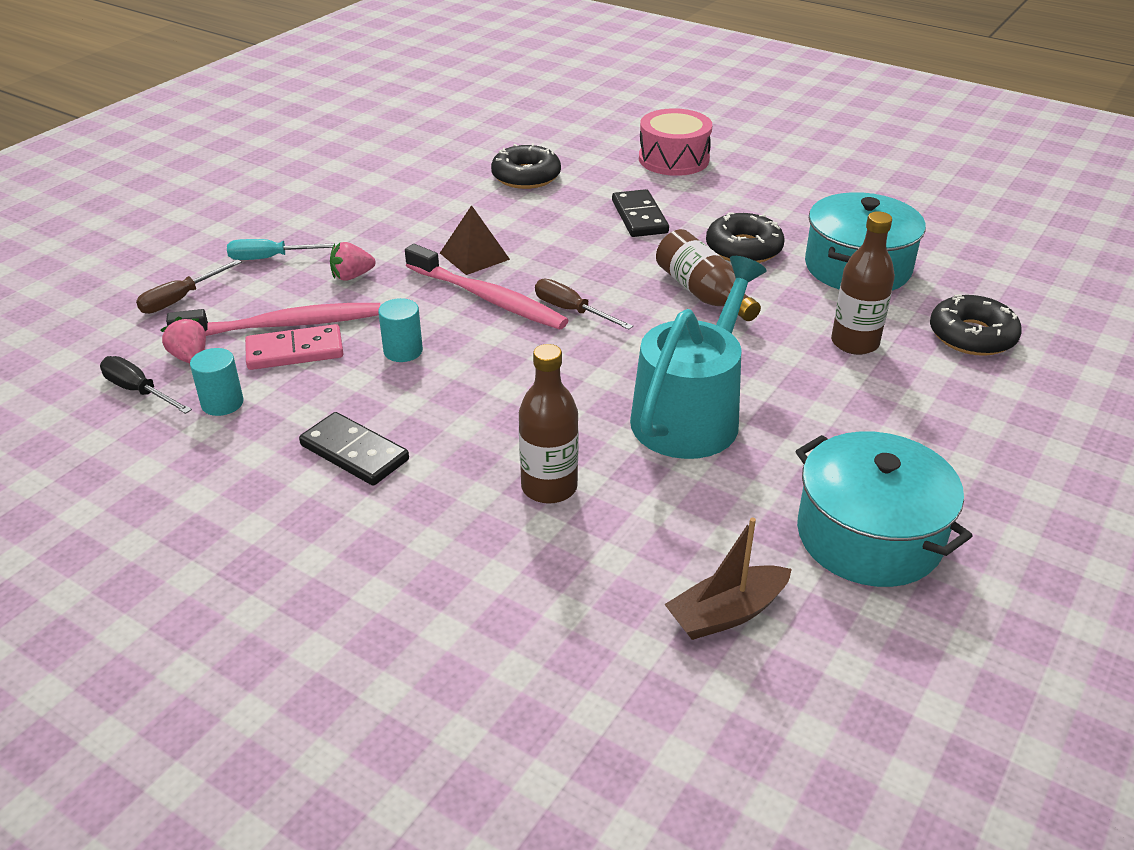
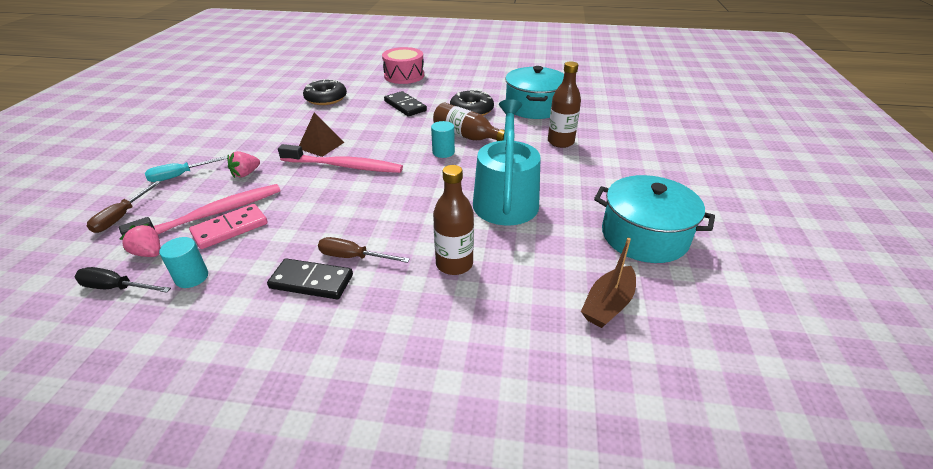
camera: 25 degrees left, 0 degrees up
(403, 351) = (307, 209): turquoise cylinder -> turquoise cylinder (443, 152)
(571, 311) = (399, 161): brown screwdriver -> brown screwdriver (353, 257)
(972, 336) = (611, 126): black donut -> none

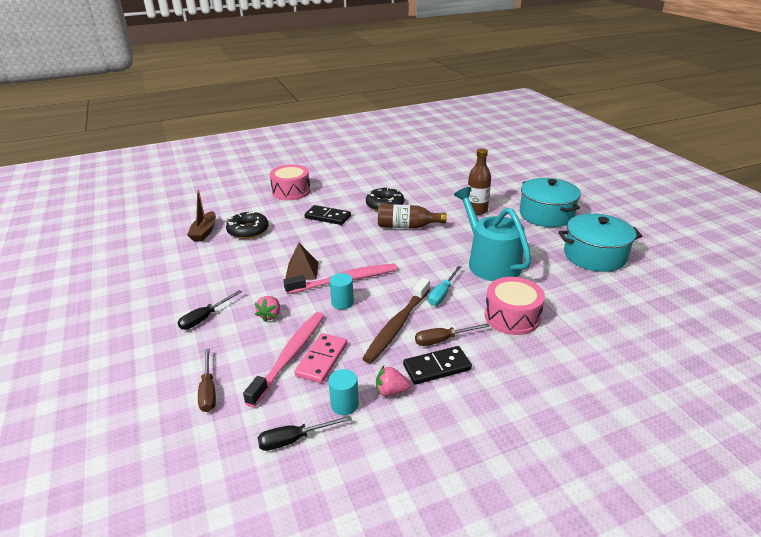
camera: 30 degrees left, 5 degrees down
(149, 253) = (281, 405): pink strawberry -> pink strawberry (391, 391)
(180, 176) = (210, 339): turquoise screwdriver -> turquoise screwdriver (442, 294)
(200, 157) = (205, 318): none -> black screwdriver
(331, 225) = (397, 325): none -> brown toothbrush
(443, 152) = (406, 244): turquoise cylinder -> turquoise cylinder (342, 302)
(454, 264) = (512, 316): brown bottle -> pink drum
(534, 107) = (427, 189): turquoise pot -> turquoise pot (546, 214)
(608, 304) = (621, 303): brown boat -> brown boat (204, 232)

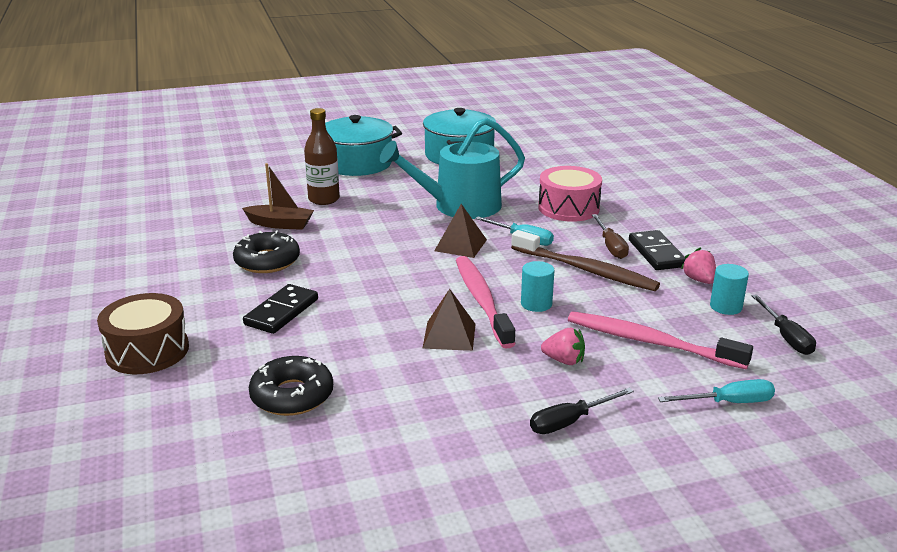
camera: 85 degrees left, 5 degrees down
(204, 232) = (272, 453): brown boat -> brown boat (280, 224)
(205, 318) = (570, 422): black screwdriver -> black screwdriver turned 105 degrees clockwise
(208, 391) = (729, 402): brown screwdriver -> turquoise screwdriver
(291, 191) = (147, 351): pink drum -> brown drum
(322, 360) = (655, 320): pink domino -> none
(391, 391) = (699, 280): pink strawberry -> pink strawberry turned 150 degrees clockwise
(407, 226) = (347, 248): brown bottle -> none
(424, 267) = (460, 245): none -> brown pyramid

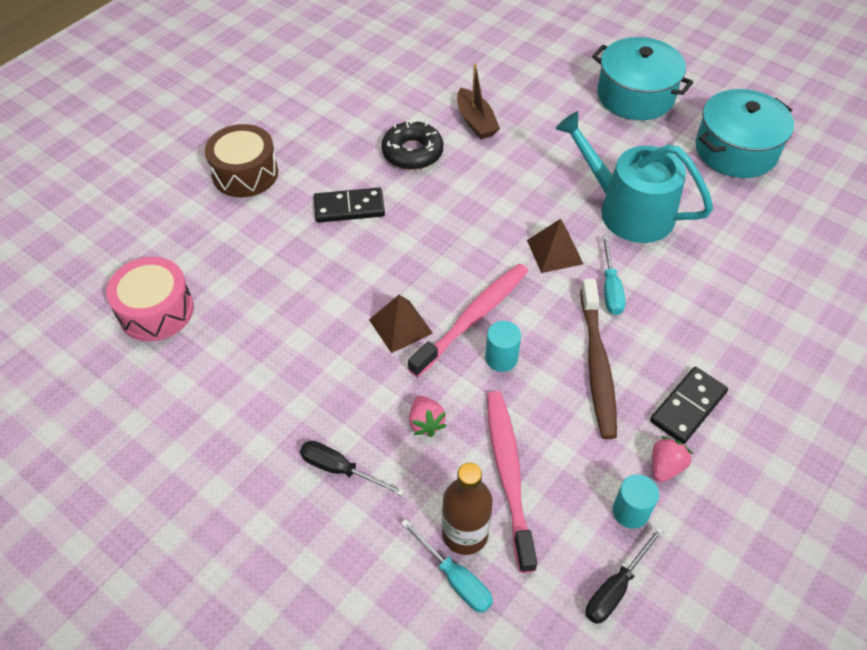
camera: 55 degrees right, 25 degrees up
(292, 395) = (251, 282): black donut -> none
(324, 199) = (544, 119): brown bottle -> brown bottle (465, 534)
(568, 208) = (713, 291): pink drum -> pink drum (156, 311)
(610, 246) = (664, 362): brown screwdriver -> none

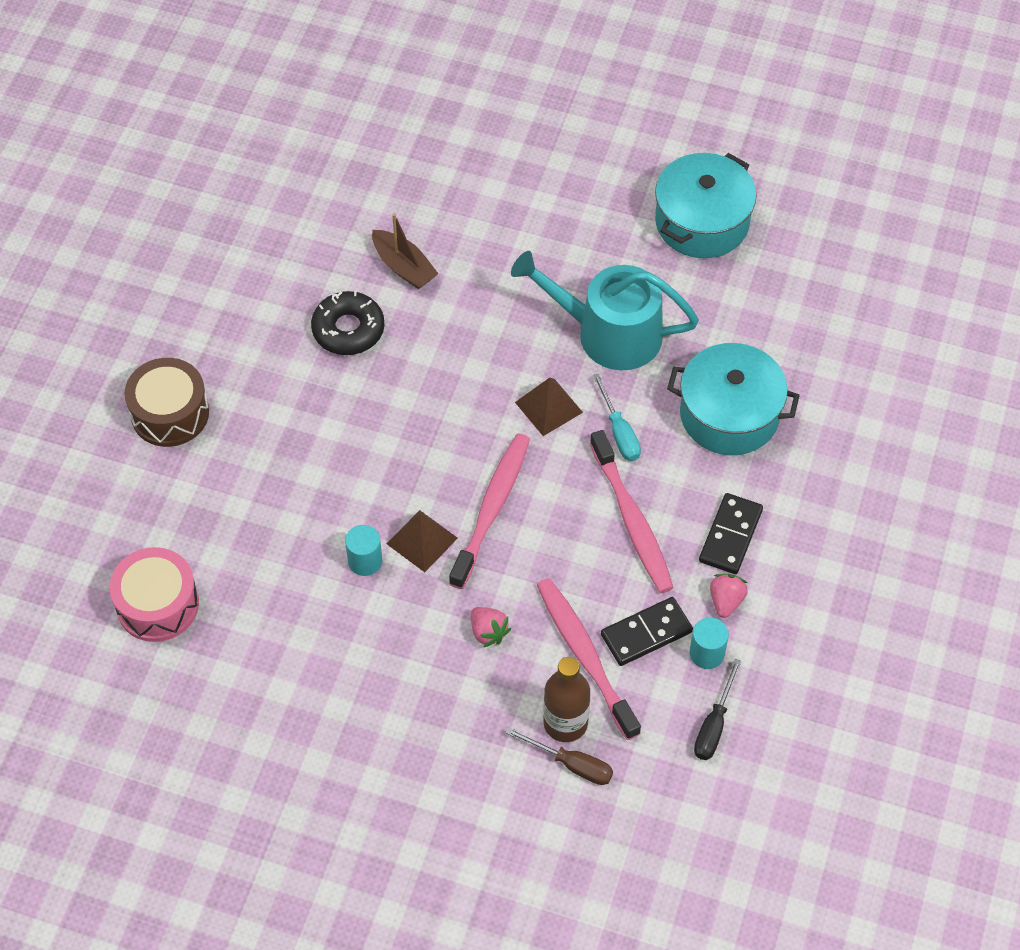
camera: 20 degrees left, 5 degrees up
(340, 469) = (425, 703): black screwdriver -> none
(349, 208) = (308, 421): black domino -> black domino (646, 633)
(455, 578) = (571, 764): turquoise screwdriver -> brown screwdriver
(501, 358) = (536, 543): turquoise cylinder -> turquoise cylinder (365, 561)
(597, 365) = (632, 520): brown toothbrush -> pink toothbrush
(635, 95) = (572, 178): turquoise pot -> turquoise pot (729, 414)

